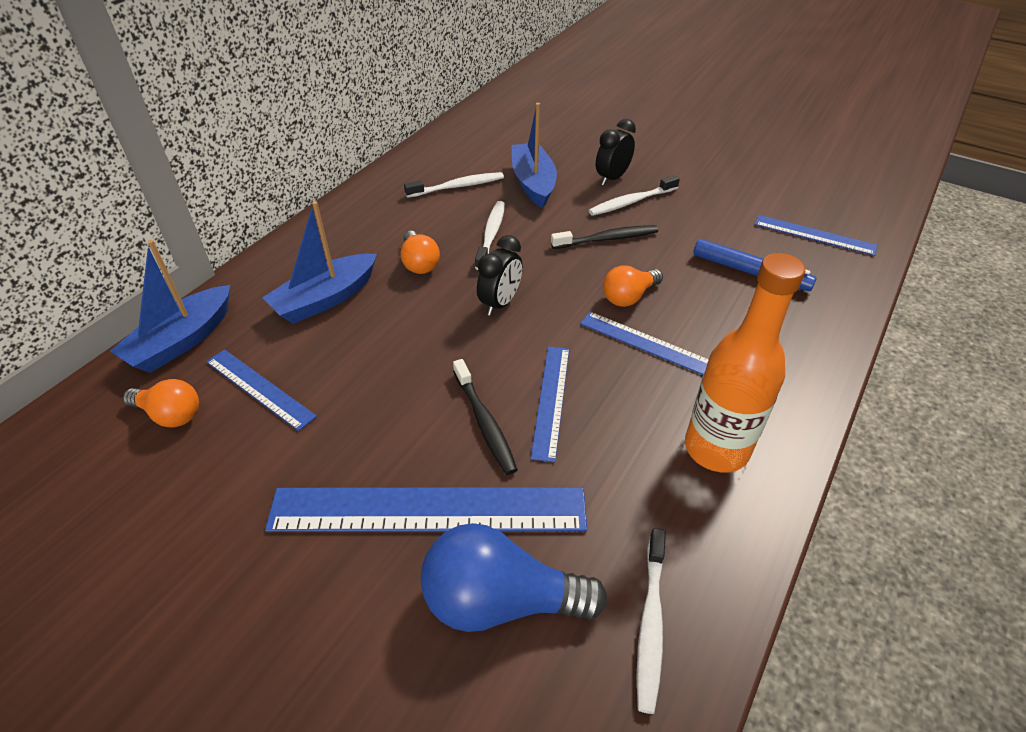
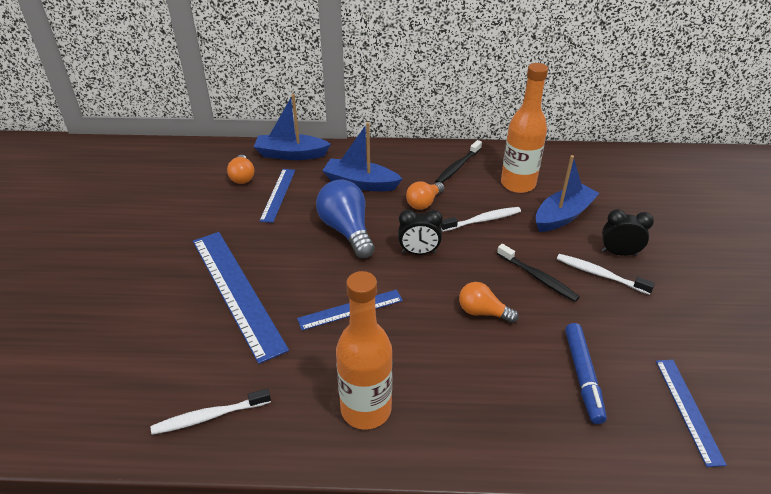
camera: 60 degrees right, 5 degrees down
(457, 186) = (518, 184): white toothbrush -> orange bottle
(484, 422) = (312, 287): black toothbrush -> black toothbrush (458, 167)
(500, 600) = (194, 344): blue light bulb -> blue light bulb (347, 230)
(645, 343) = (441, 337): blue ruler -> none

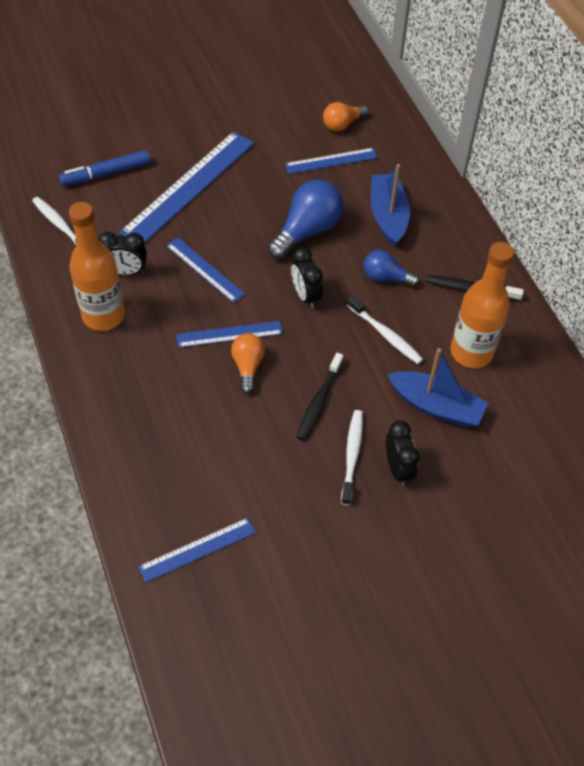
camera: 65 degrees right, 15 degrees up
(291, 154) = (402, 144): blue boat -> none
(316, 373) = (126, 272): none -> black clock
(424, 203) = (386, 277): orange light bulb -> blue light bulb
(439, 314) = (229, 334): none -> blue ruler
(582, 376) = (202, 460): blue marker -> blue marker (106, 173)

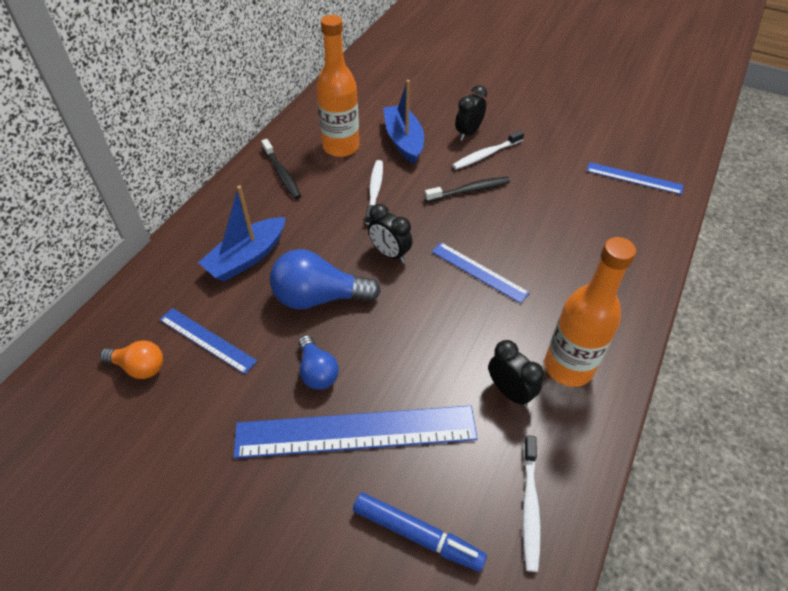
camera: 130 degrees left, 5 degrees down
(205, 269) = (439, 335): blue ruler -> none
(248, 366) = (491, 242): orange light bulb -> none
(305, 295) = (389, 253): black clock -> black clock turned 105 degrees clockwise
(386, 277) = (319, 221): blue light bulb -> blue light bulb (317, 371)

